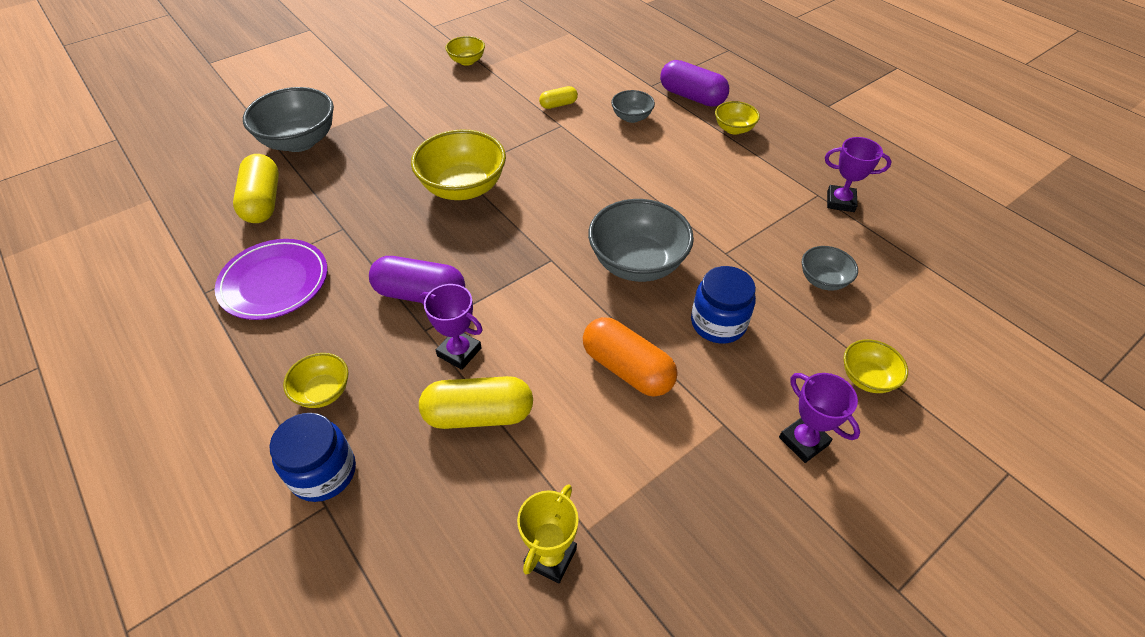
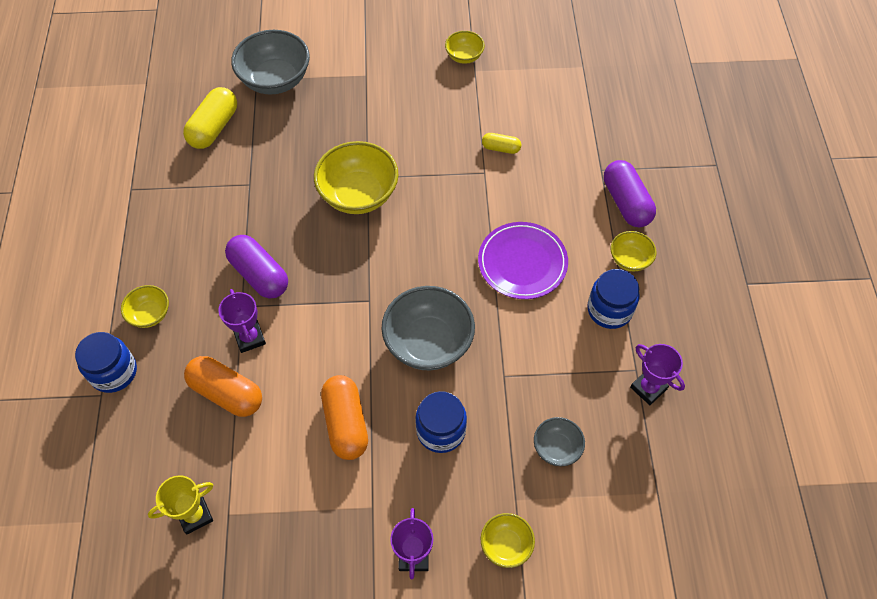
camera: 35 degrees right, 10 degrees up
(274, 282) = (176, 207): purple plate -> purple plate (522, 263)
(479, 415) = (227, 393): yellow capsule -> orange capsule
(631, 117) = (551, 196): grey bowl -> none
(755, 167) = (609, 310): none -> blue jar

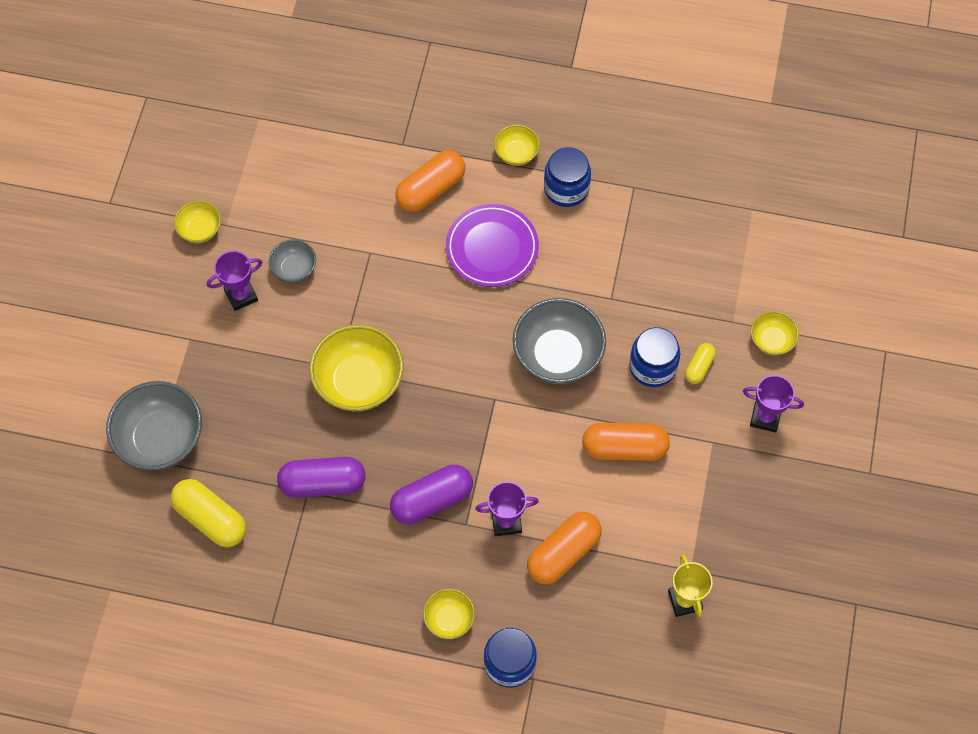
camera: 75 degrees left, 5 degrees up
(501, 148) = (343, 228): yellow capsule -> yellow capsule (699, 367)
(556, 448) = (693, 275): grey bowl -> grey bowl (294, 269)
(564, 201) = (431, 189): none -> orange capsule
(626, 202) = (449, 135): purple capsule -> purple capsule (323, 483)
(648, 388) = (654, 183): purple trophy -> purple trophy (241, 295)

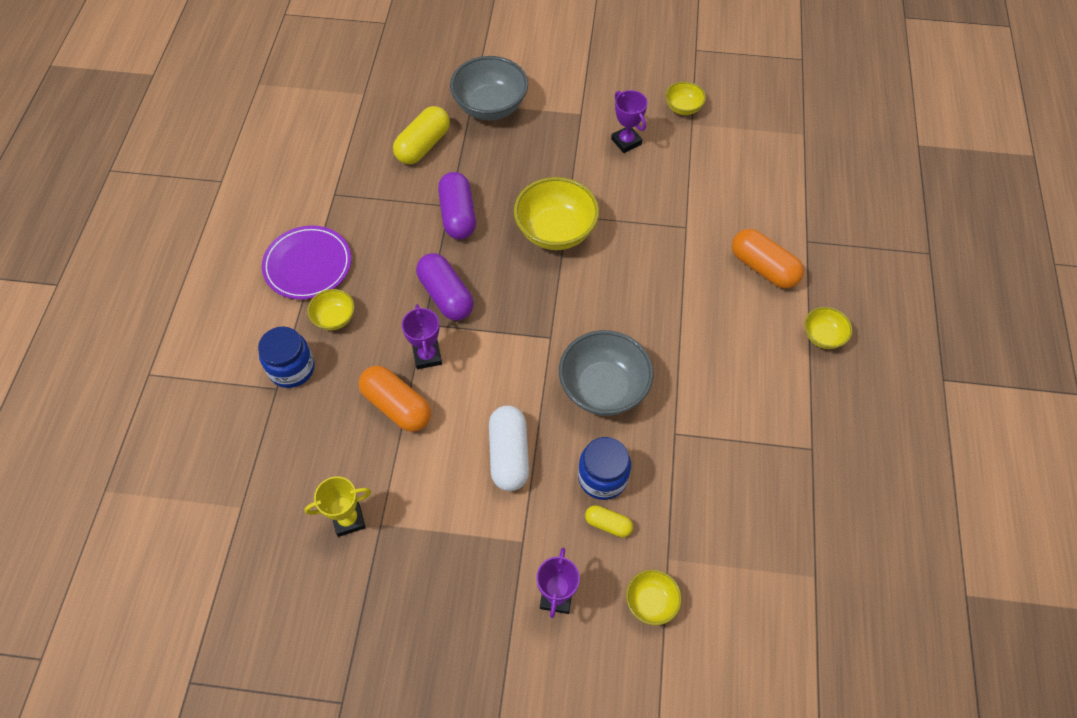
camera: 85 degrees right, 5 degrees down
(294, 269) = (658, 174): grey bowl -> none
(492, 248) = (711, 323): purple plate -> purple plate (308, 265)
(566, 188) = (794, 384): blue jar -> none
(624, 448) = (509, 454): orange capsule -> white capsule

